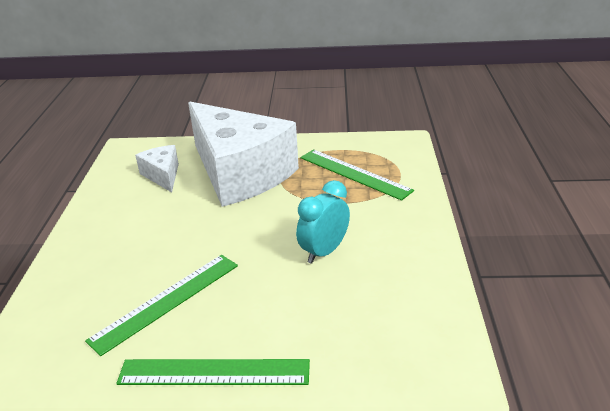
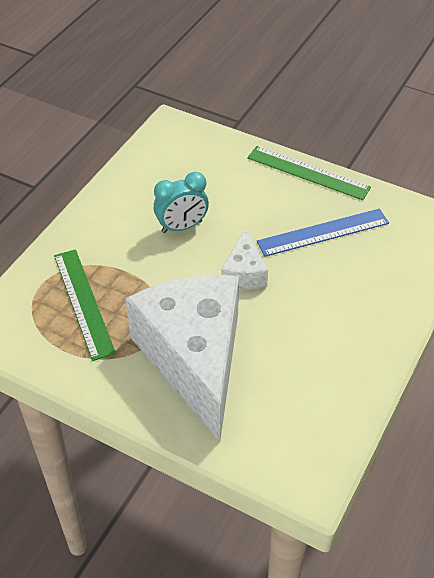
camera: 155 degrees left, 15 degrees up
(162, 175) = (280, 396): white cheese -> white cheese (244, 273)
(166, 301) = (323, 232): green ruler -> blue ruler

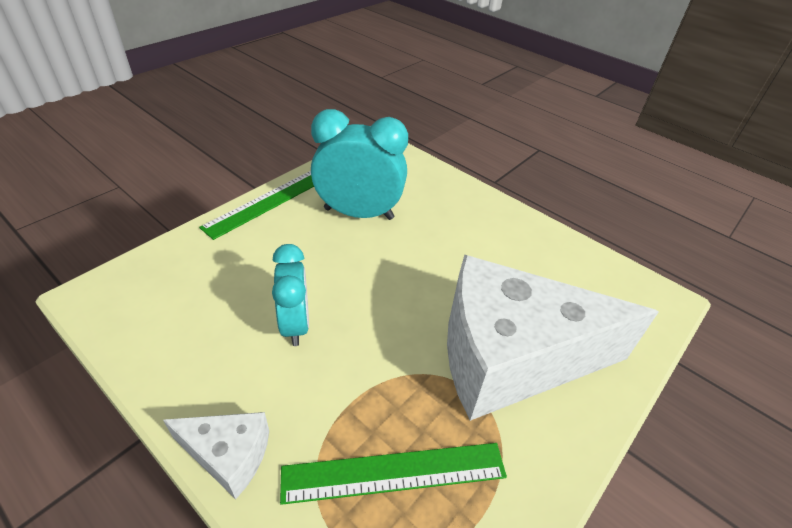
camera: 80 degrees left, 5 degrees down
(244, 273) = (393, 284): white cheese -> white cheese (228, 455)
(323, 232) = (359, 213): blue ruler -> turquoise clock

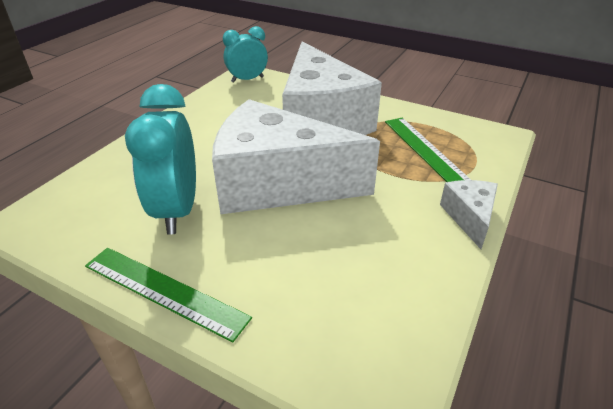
camera: 100 degrees left, 5 degrees down
(295, 324) = (344, 216): turquoise clock -> turquoise clock (247, 79)
(373, 283) = (277, 183): none -> white cheese

